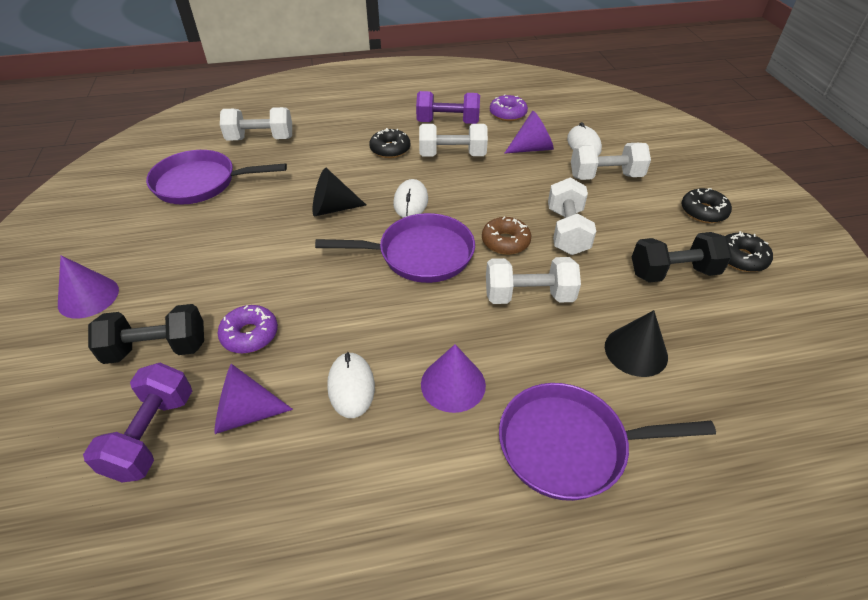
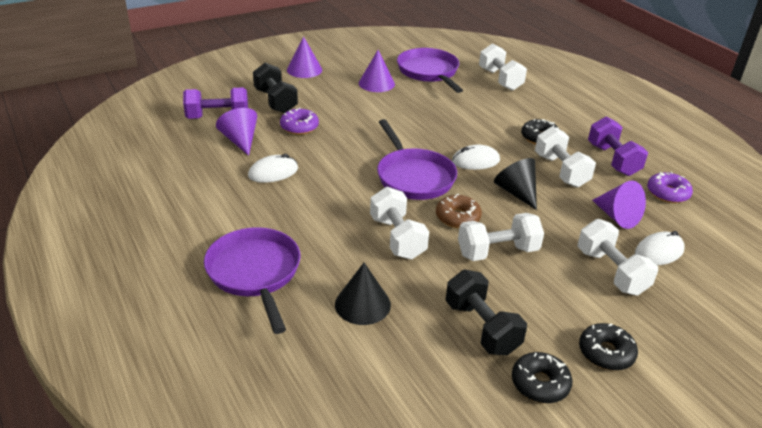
camera: 70 degrees right, 10 degrees down
(332, 208) = (440, 128): black cone -> black cone (516, 192)
(453, 384) = (290, 213): purple cone -> purple cone (376, 83)

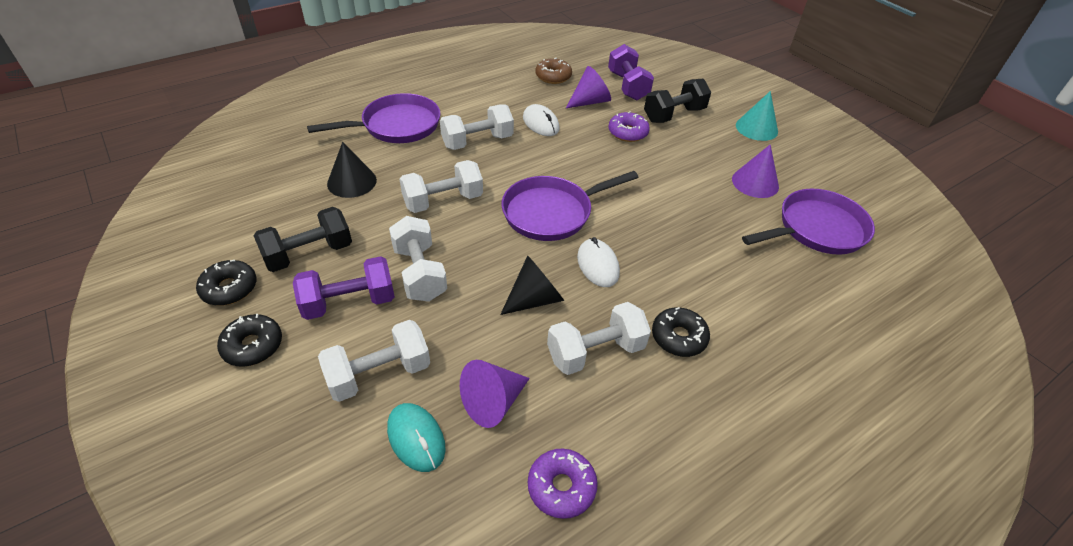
camera: 85 degrees right, 10 degrees up
(304, 69) = (756, 128): purple cone -> turquoise cone
(457, 217) = (479, 244): brown donut -> brown donut (553, 76)
(500, 79) = (841, 306): white dumbbell -> white dumbbell (477, 141)
(613, 160) = (643, 425): purple dumbbell -> purple dumbbell (349, 302)
(659, 252) = (416, 438): white mouse -> turquoise mouse

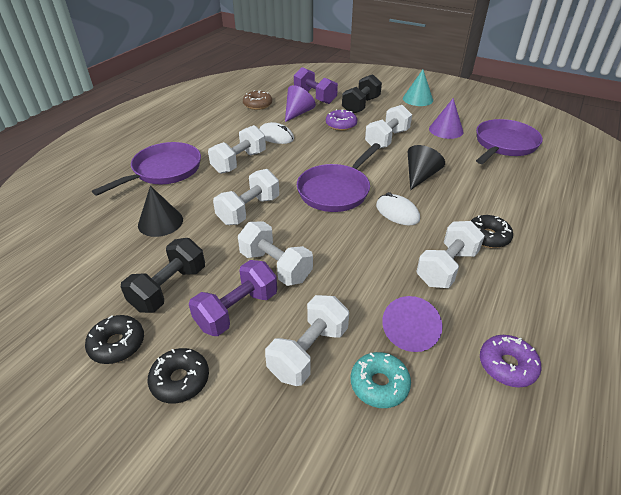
camera: 25 degrees left, 5 degrees down
(416, 438) = (379, 384): turquoise mouse -> turquoise donut
(535, 299) = (375, 250): black cone -> black cone (420, 176)
(667, 170) = (387, 139): none -> white dumbbell

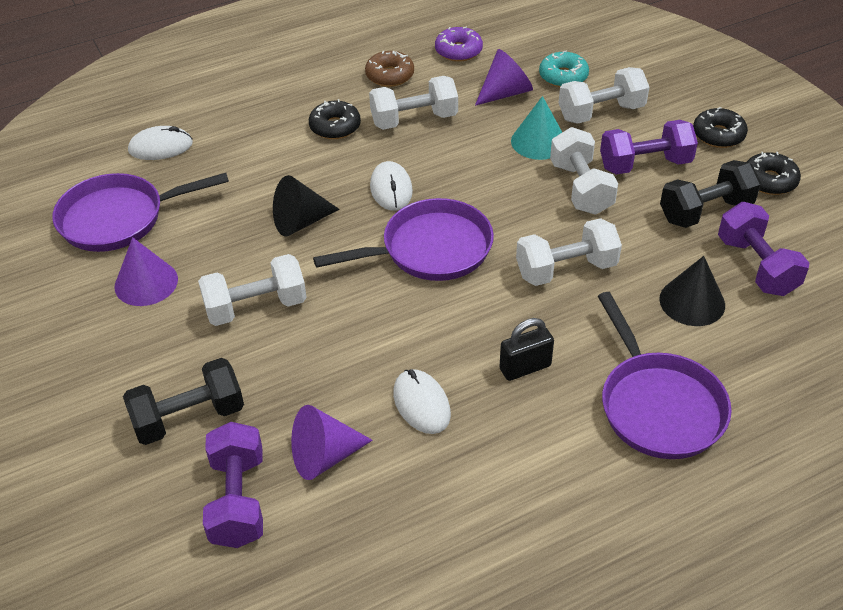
camera: 145 degrees left, 5 degrees up
(119, 261) = (756, 266): none -> purple dumbbell
(163, 171) = (658, 405): purple pan -> purple pan turned 90 degrees counterclockwise
(239, 162) = (525, 367): white dumbbell -> black padlock
(257, 105) = (377, 535): brown donut -> brown donut (390, 75)
(341, 125) = (285, 379): purple donut -> none
(417, 99) = (69, 382): turquoise cone -> turquoise cone (538, 141)
(554, 180) = (161, 147): none -> white mouse

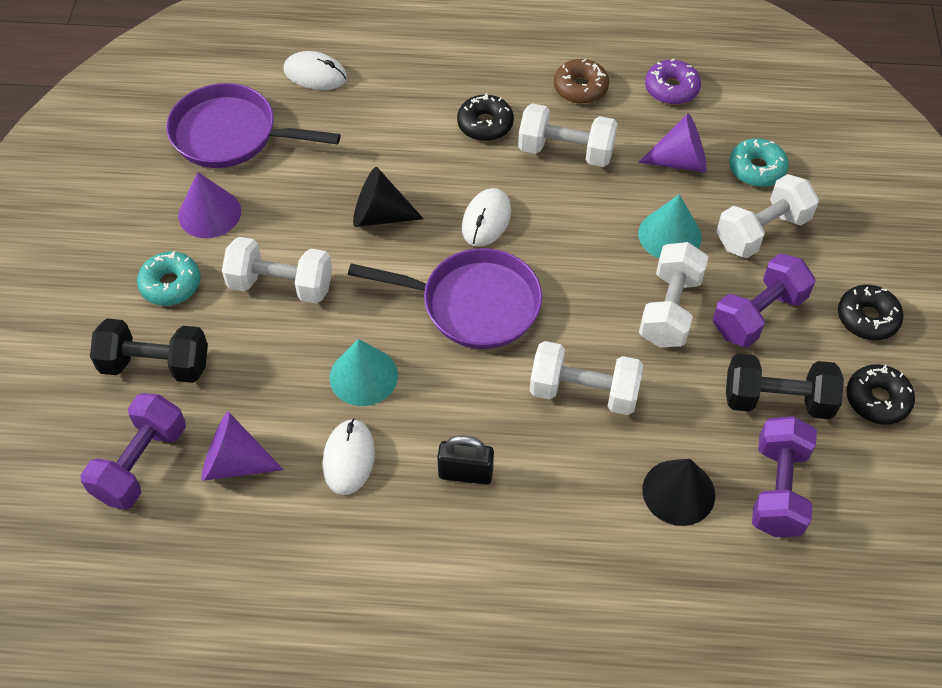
camera: 30 degrees right, 10 degrees up
(153, 350) = (171, 284): none -> turquoise donut
(383, 339) = (363, 376): none -> turquoise cone
(601, 113) = (762, 231): white dumbbell -> white dumbbell turned 45 degrees counterclockwise
(645, 164) = (758, 315): purple dumbbell -> purple dumbbell turned 60 degrees counterclockwise
(658, 405) = (556, 580): purple pan -> none

